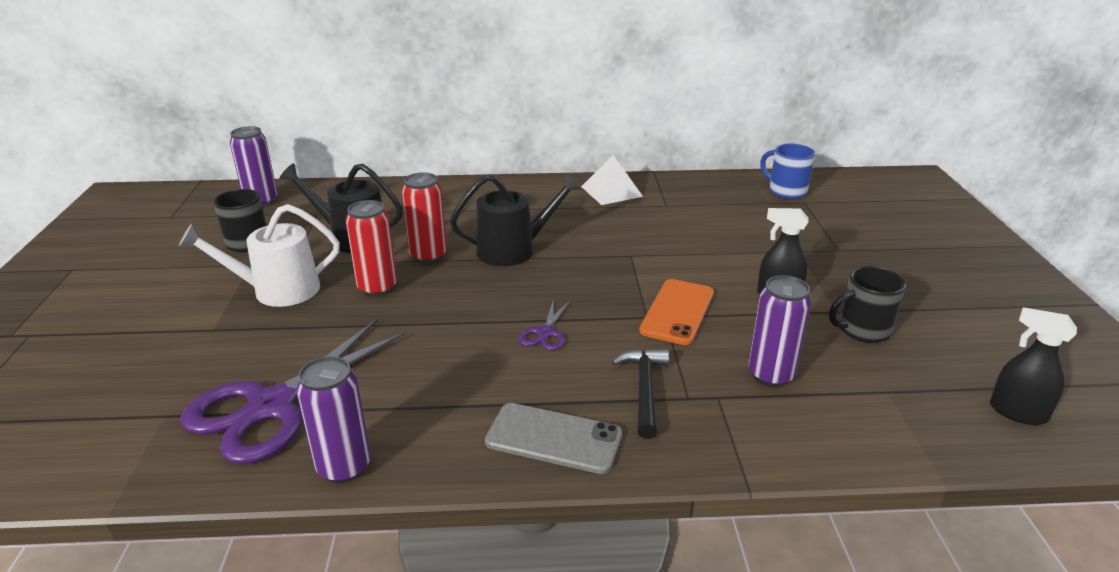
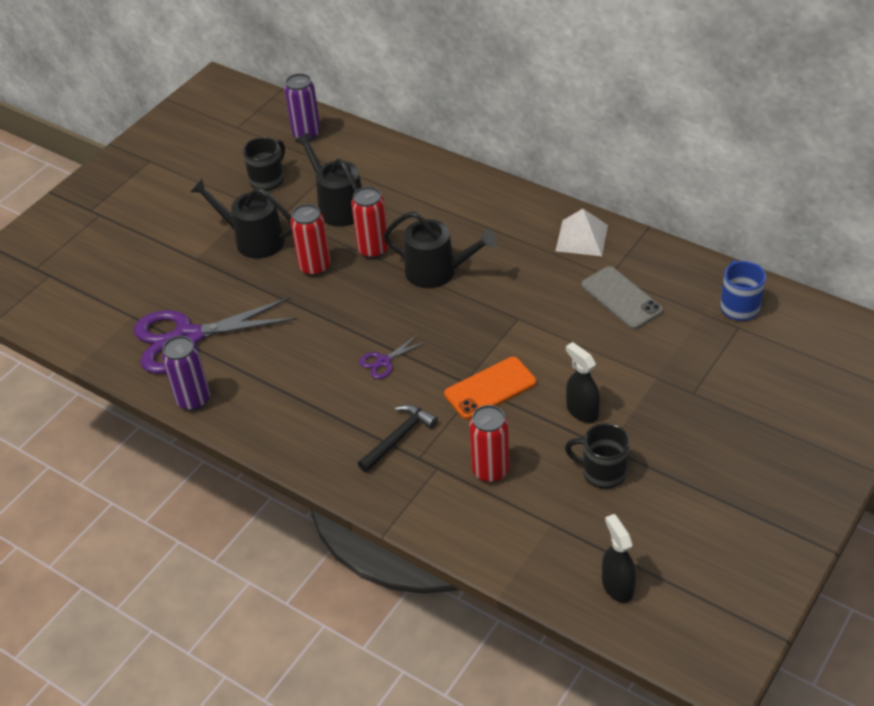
camera: 40 degrees right, 15 degrees up
(278, 290) = (254, 240): white watering can -> black watering can
(554, 438) = (313, 442): grey phone -> grey phone (621, 298)
(771, 375) = (490, 471): purple can -> red can

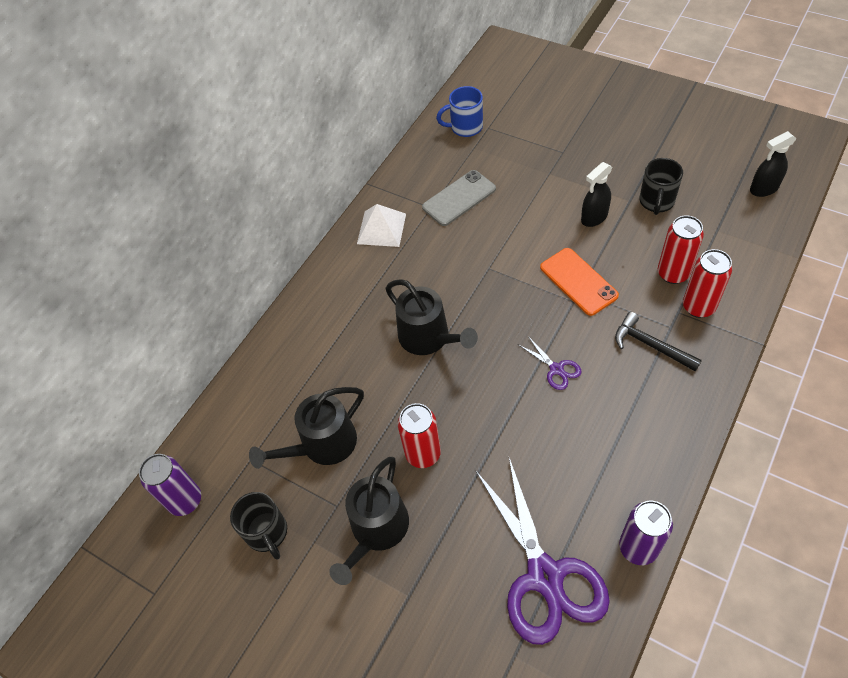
camera: 90 degrees left, 10 degrees up
(268, 179) = (267, 533): black mug -> black mug turned 150 degrees counterclockwise
(373, 250) = (395, 399): red can -> red can (698, 307)
(437, 272) = (428, 337): black watering can -> black watering can turned 120 degrees clockwise

